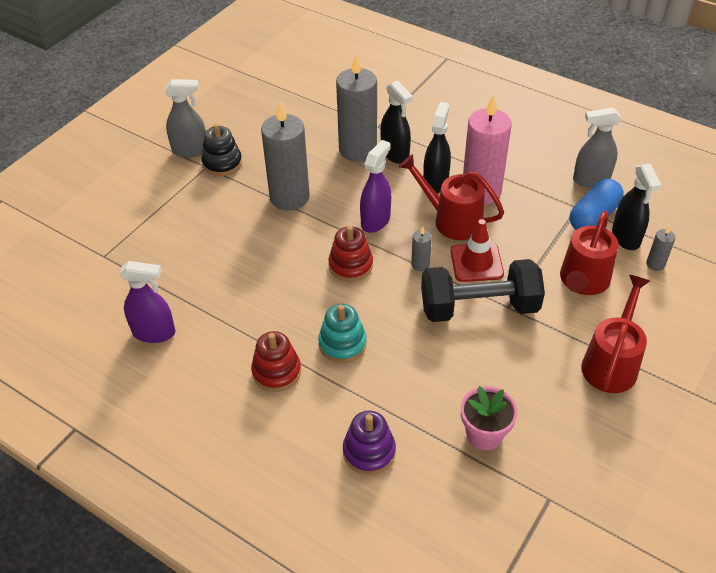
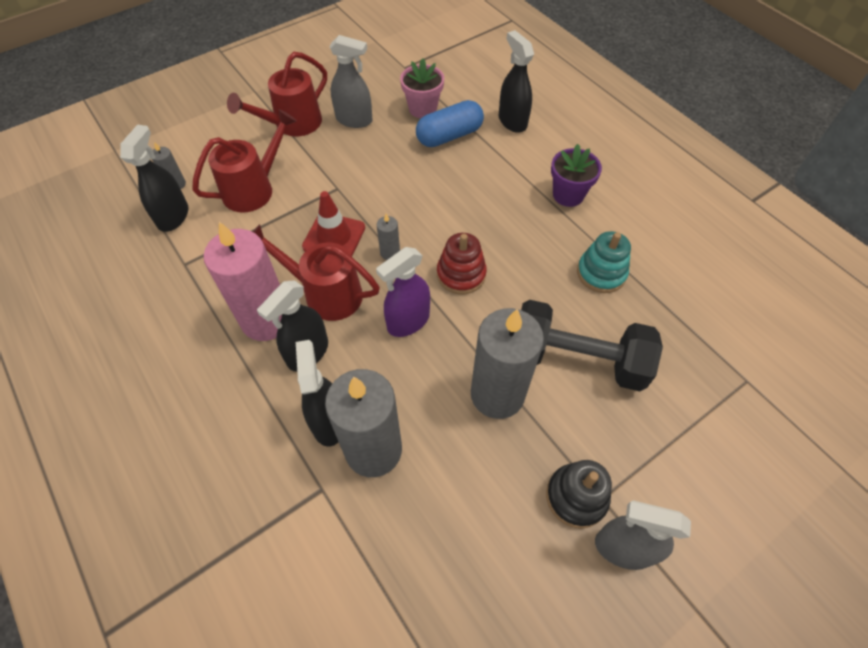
camera: 160 degrees left, 10 degrees up
(154, 333) = (682, 264): purple spray bottle -> none
(276, 372) = (568, 195): red stacking toy -> purple flower pot
(342, 344) = (501, 200): turquoise stacking toy -> turquoise stacking toy (601, 273)
(369, 452) = (512, 121): purple stacking toy -> black spray bottle
(451, 220) = (325, 293): red watering can -> red watering can turned 150 degrees clockwise
(479, 307) = (362, 195): black dumbbell -> black dumbbell (577, 359)
(591, 179) = (136, 293): grey spray bottle -> grey spray bottle (354, 120)
(593, 217) = (180, 248): blue capsule -> blue capsule (449, 136)

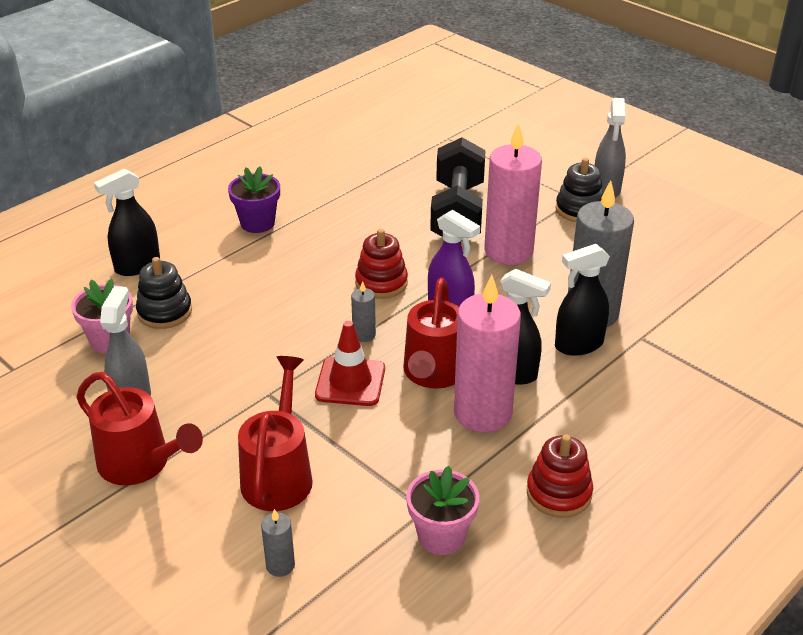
camera: 100 degrees left, 20 degrees down
(156, 270) = (441, 536): none -> pink flower pot
(157, 354) = (559, 493): none -> red stacking toy
(173, 216) = (345, 548): black spray bottle -> none
(254, 188) = (279, 474): red watering can -> red watering can turned 60 degrees clockwise
(449, 136) = (165, 312): blue capsule -> black stacking toy
(497, 394) = (508, 251): grey candle -> pink candle
(601, 273) = (358, 202): turquoise stacking toy -> none

